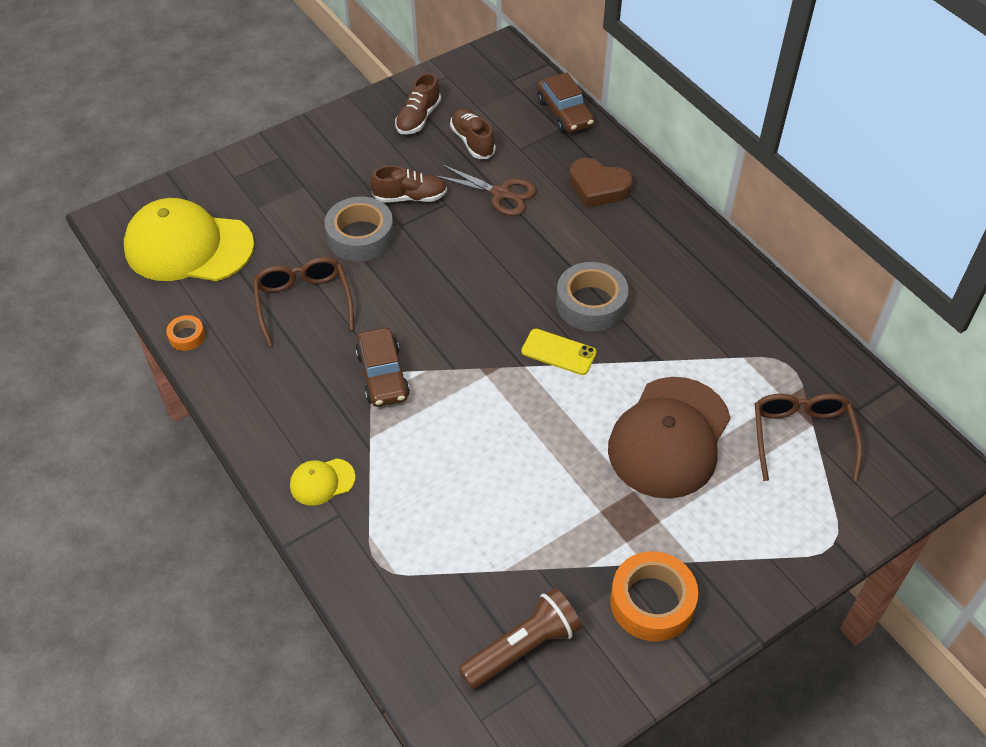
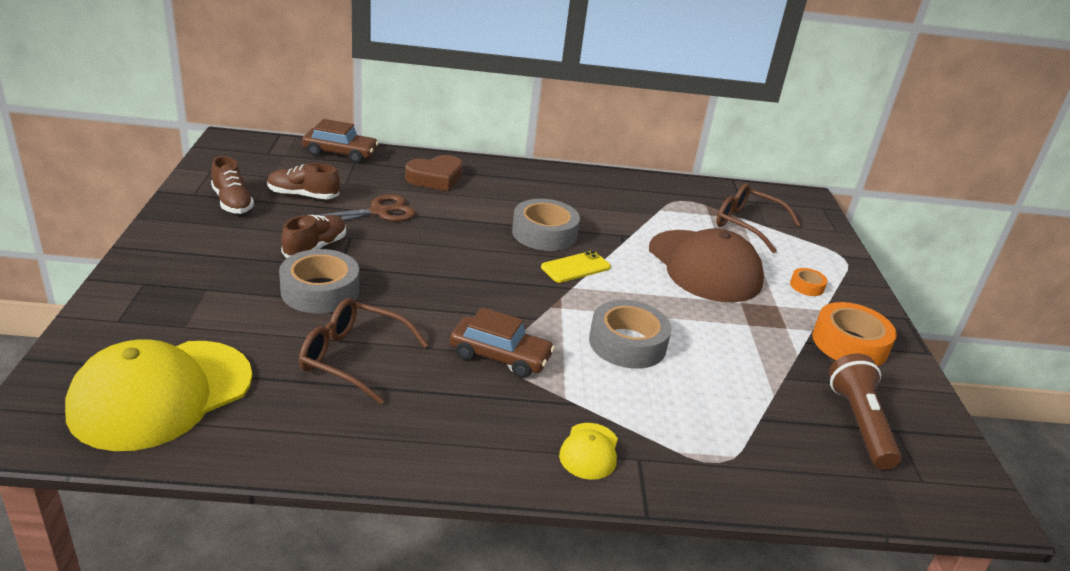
camera: 60 degrees left, 20 degrees down
(187, 336) = (288, 455): orange tape -> orange tape (807, 286)
(479, 441) = (627, 343): none -> grey tape

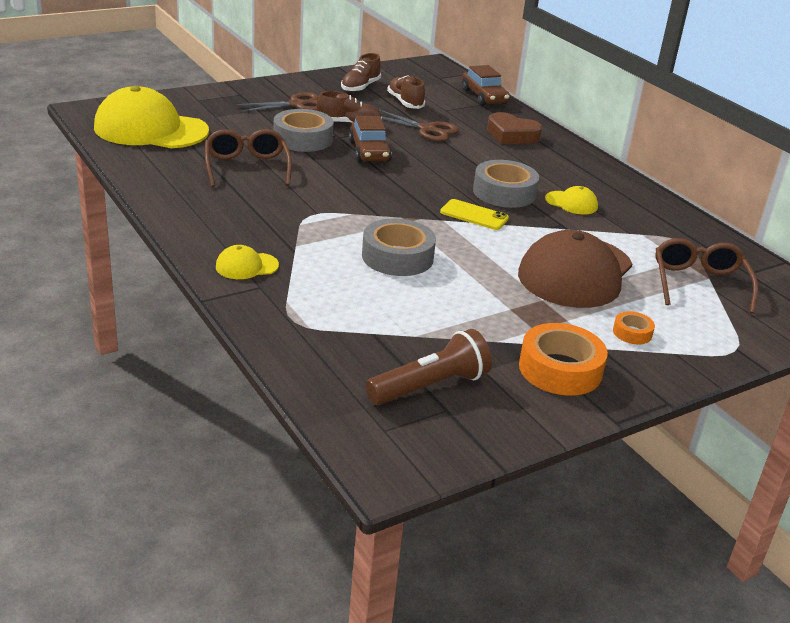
camera: 60 degrees right, 0 degrees up
(226, 258) = (296, 105): none -> brown scissors
(500, 356) = (312, 212): brown car -> brown car (369, 152)
(587, 213) = (571, 203): none -> yellow cap

